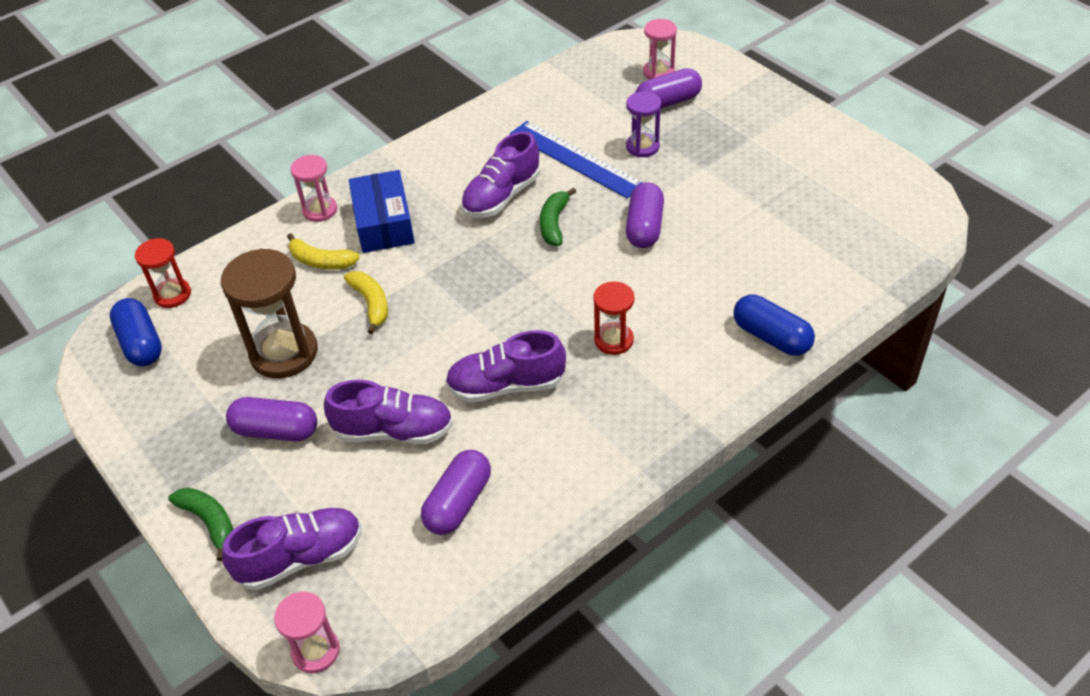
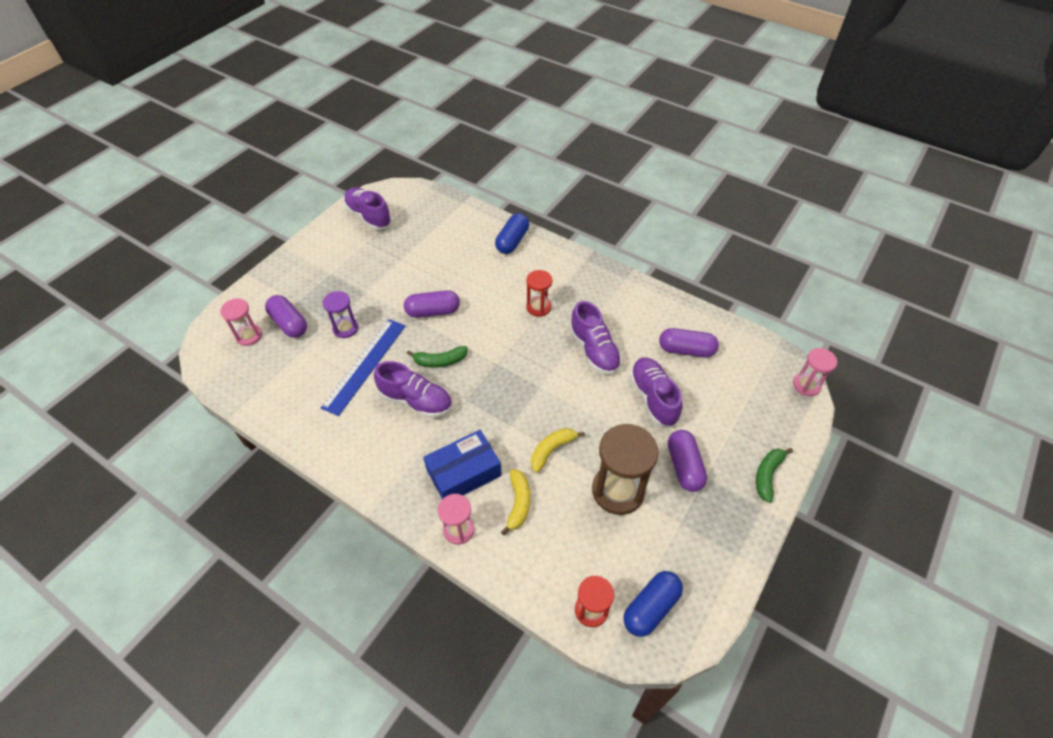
camera: 110 degrees left, 5 degrees up
(301, 557) = (761, 414): purple shoe -> purple shoe (369, 216)

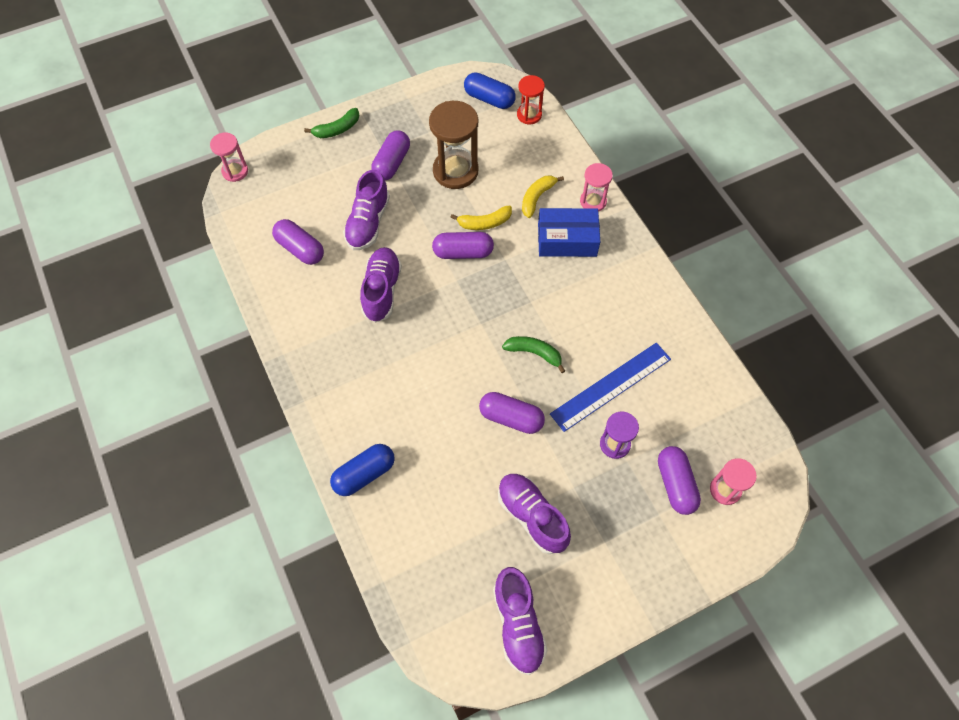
camera: 150 degrees left, 10 degrees up
(416, 401) = (577, 323): purple shoe -> purple shoe (532, 516)
(538, 307) = (399, 365): red hourglass -> none
(552, 413) = (463, 252): none -> purple capsule
(651, 607) = (489, 99): blue capsule -> blue capsule turned 45 degrees clockwise

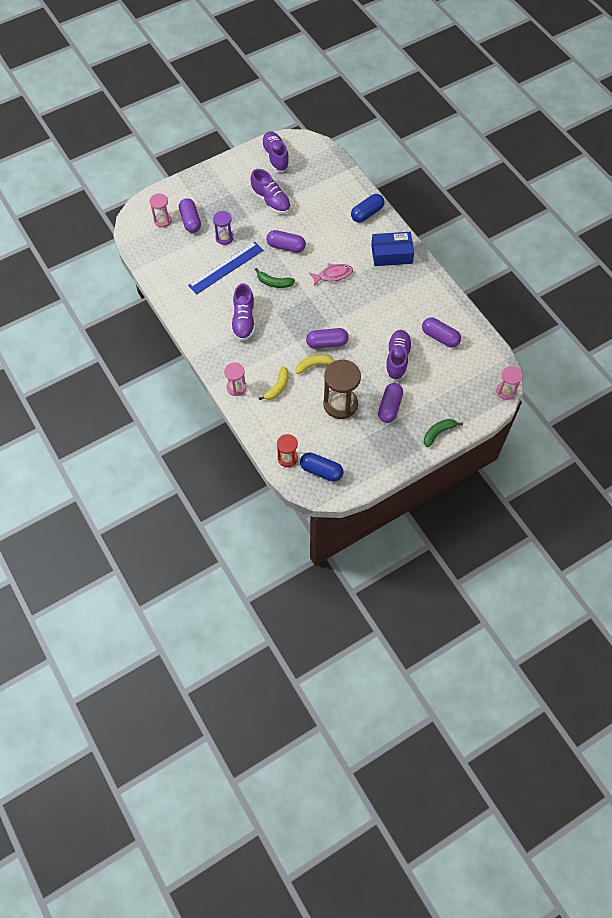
camera: 175 degrees right, 0 degrees up
(382, 290) = (378, 314): purple shoe -> purple shoe (244, 320)
(439, 359) = (333, 275): none -> pink fish
(567, 239) = (255, 357): blue box -> blue box (391, 254)

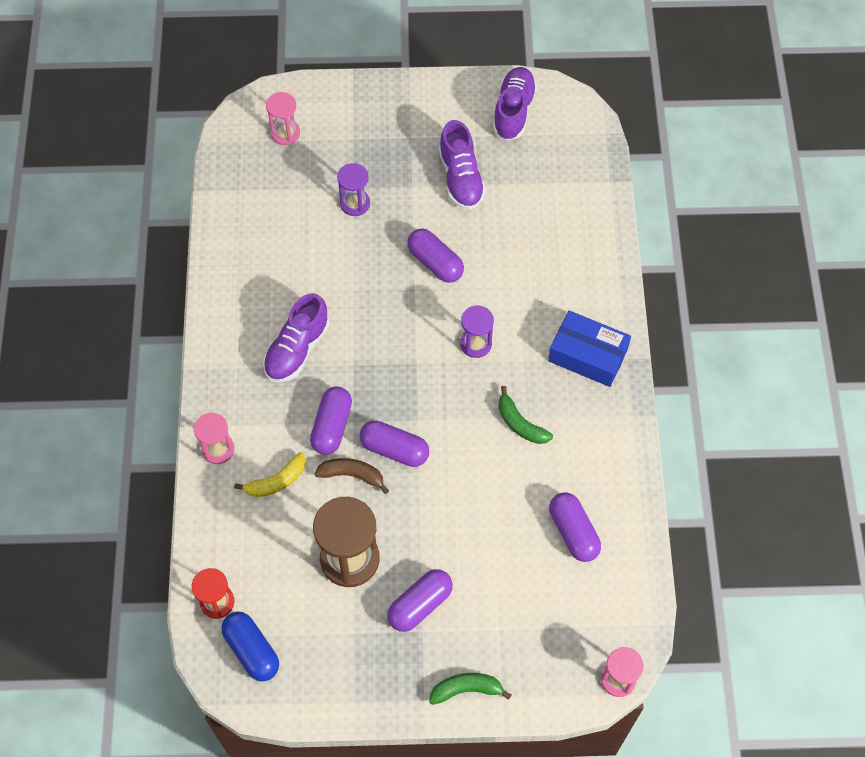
camera: 30 degrees right, 0 degrees up
(190, 221) = (324, 153): purple capsule -> purple capsule (332, 426)
(226, 268) = (326, 252): blue ruler -> none
(274, 283) = (380, 311): green banana -> green banana (520, 423)
(314, 365) = (352, 475): yellow banana -> brown banana
(333, 275) = (476, 344): pink fish -> purple hourglass
(367, 213) = (593, 269): blue capsule -> none
(397, 359) = (483, 532): purple shoe -> none

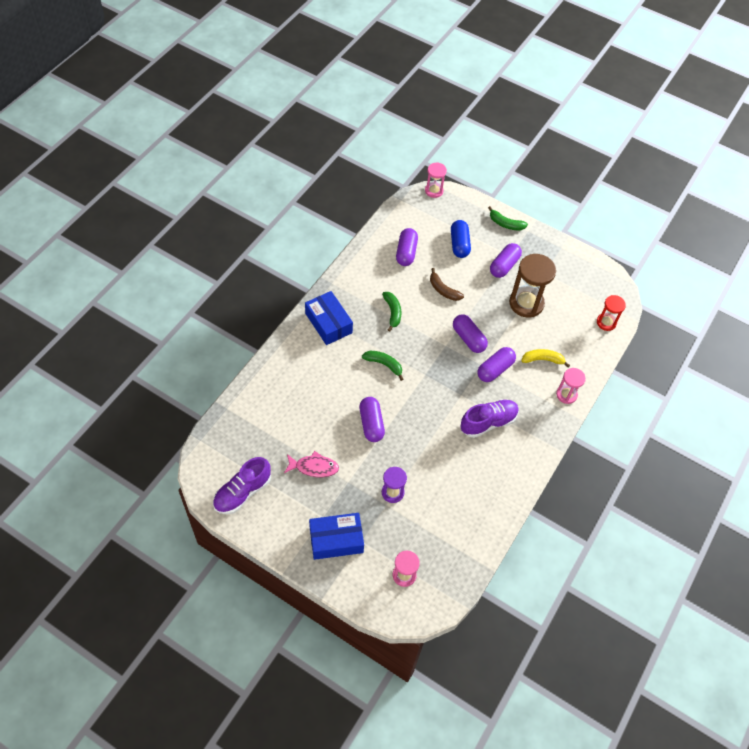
camera: 150 degrees left, 5 degrees down
(252, 650) = (599, 293): blue capsule -> blue capsule (459, 244)
(352, 475) = (499, 339): brown banana -> brown banana (443, 290)
(380, 124) = (336, 540): none -> blue box
(420, 605) = (504, 266): purple capsule -> purple capsule turned 45 degrees counterclockwise
(461, 178) = (314, 467): purple shoe -> pink fish
(476, 344) = (384, 365): purple hourglass -> green banana

